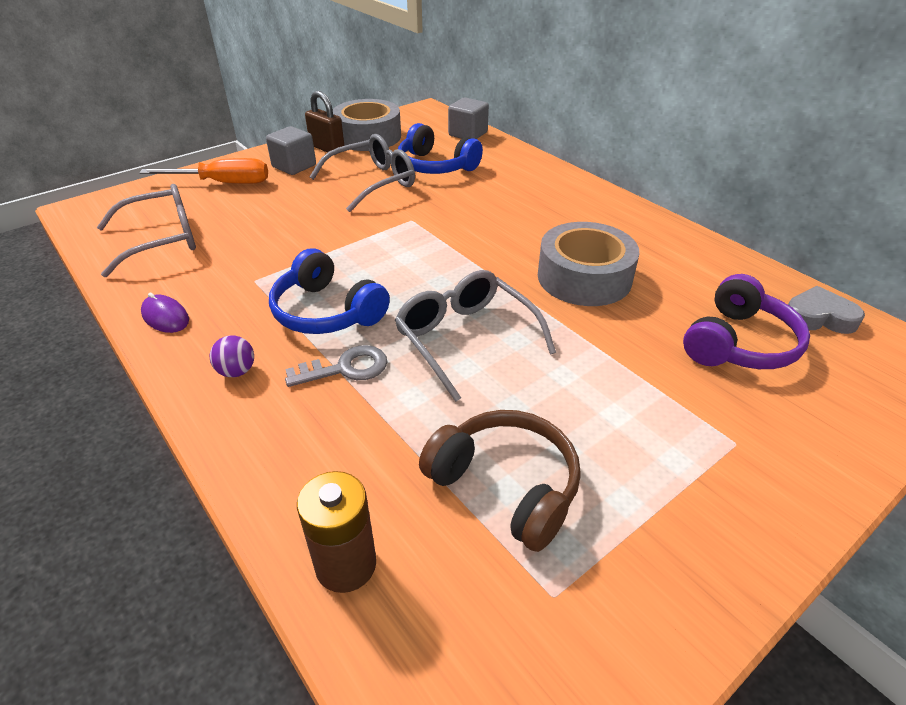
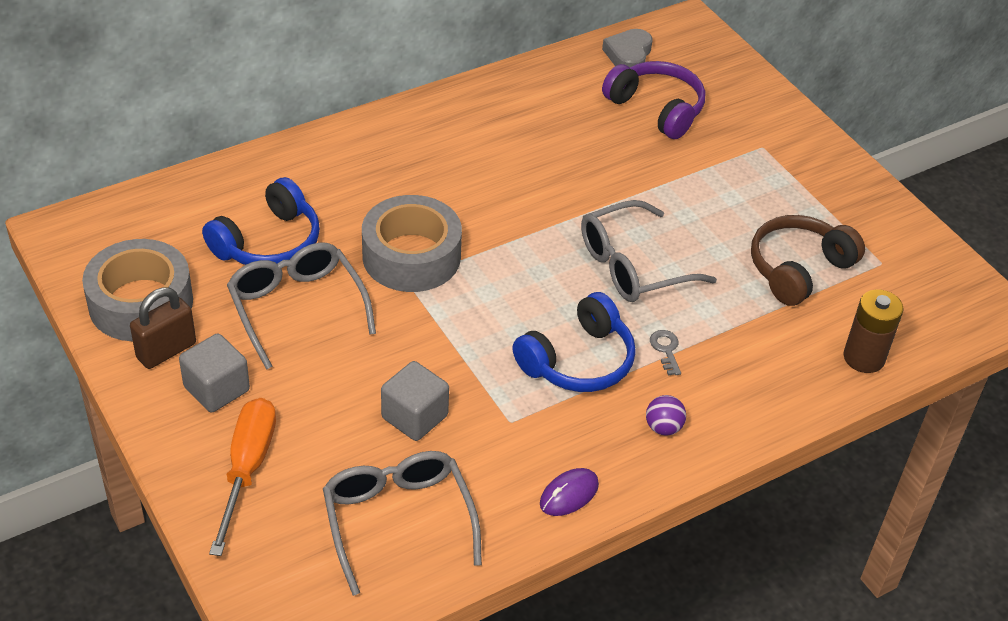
camera: 85 degrees left, 5 degrees up
(346, 368) = (666, 350): grey key -> grey key, size x0.63
(468, 134) = (175, 198): grey cube -> grey cube (414, 417)
(584, 277) = (549, 171): grey tape -> grey tape (411, 256)

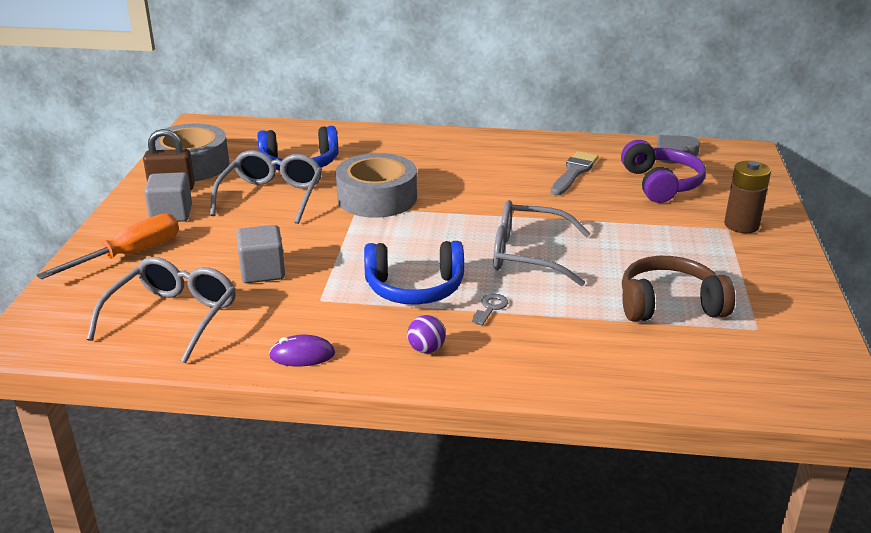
camera: 40 degrees right, 15 degrees down
(563, 127) = (574, 172): none -> grey brush
(864, 358) = (662, 379): brown battery -> brown battery (741, 225)

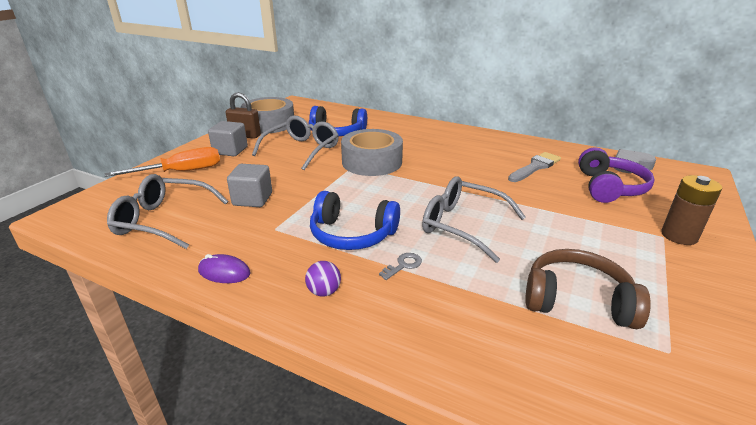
camera: 20 degrees right, 0 degrees up
(172, 317) = (164, 220): grey glasses -> grey glasses turned 120 degrees counterclockwise

